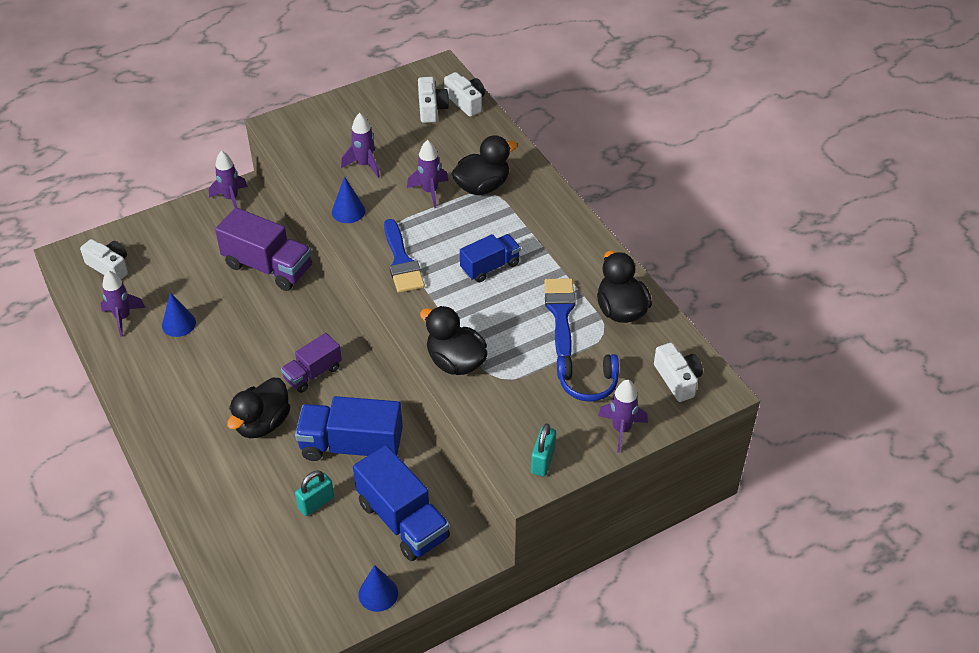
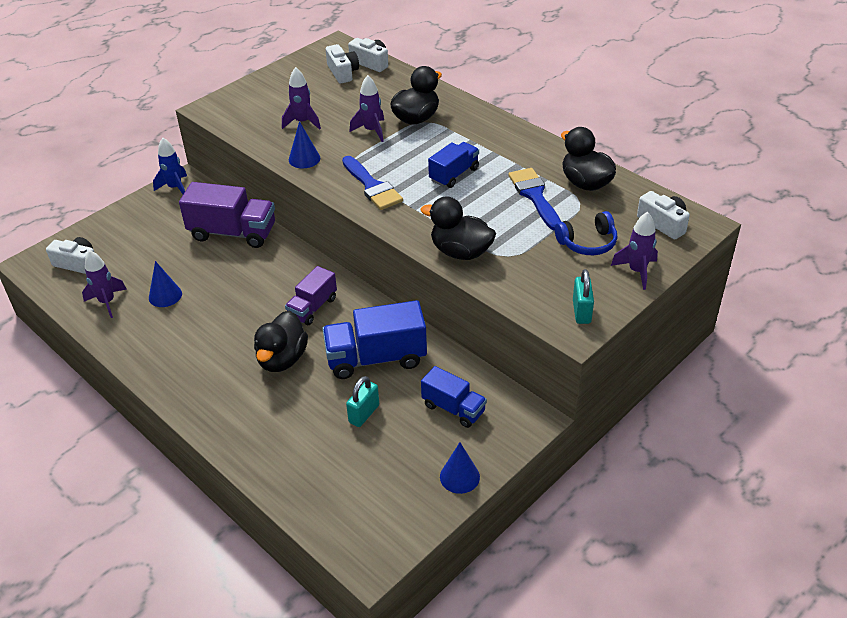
camera: 15 degrees left, 5 degrees down
(231, 198) = (175, 188): purple rocket -> blue rocket
(403, 520) = (453, 408): blue truck -> blue truck, size x0.61

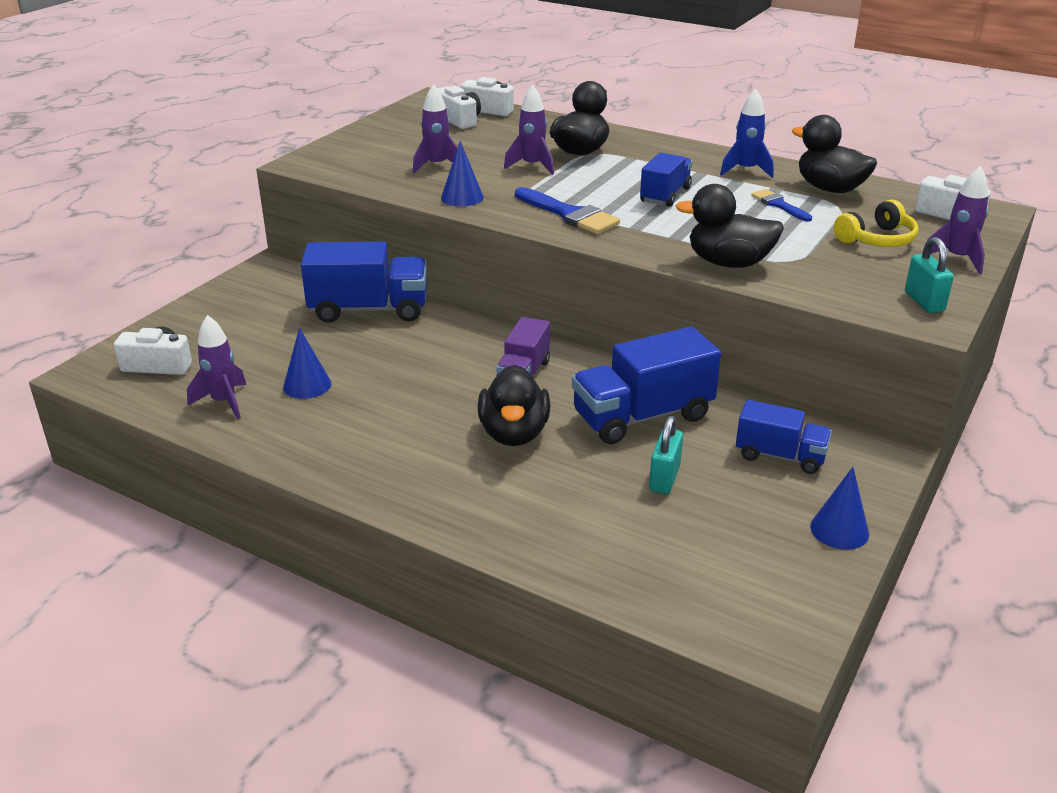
camera: 15 degrees left, 10 degrees down
(175, 188) = (263, 272): blue rocket -> blue rocket (746, 170)
(233, 233) = (369, 310): purple truck -> blue truck
(534, 196) = (779, 205): blue brush -> blue brush, size x0.61
(587, 243) = (877, 239): blue headphones -> yellow headphones

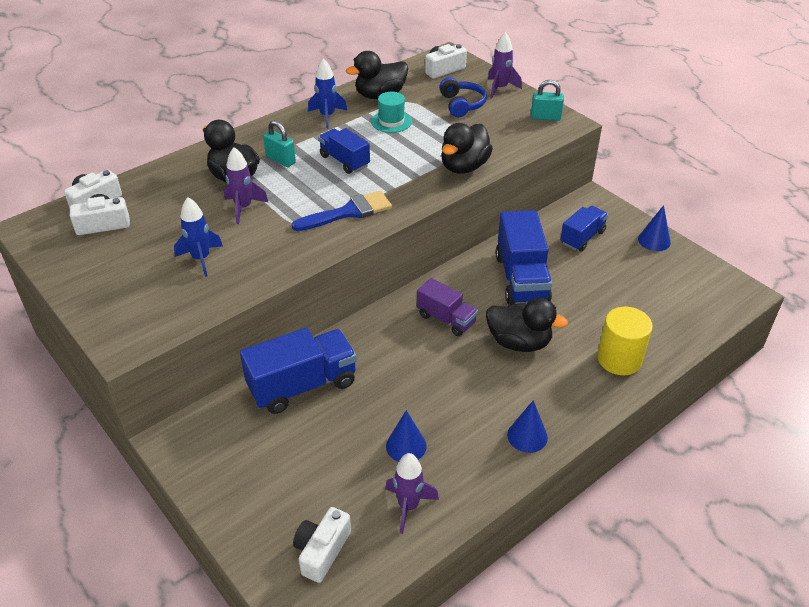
camera: 70 degrees left, 10 degrees up
(369, 310) = (302, 385): blue truck -> blue truck turned 45 degrees clockwise
(437, 166) = (201, 259): purple rocket -> blue rocket
(462, 197) = (279, 259): blue cone -> blue cone (527, 436)
(530, 524) = (619, 359): none -> yellow cylinder
(664, 478) = (590, 289): turquoise padlock -> turquoise padlock (280, 160)
(779, 205) = (391, 121): blue brush -> turquoise hat
(877, 239) = (462, 104): yellow headphones -> blue headphones

